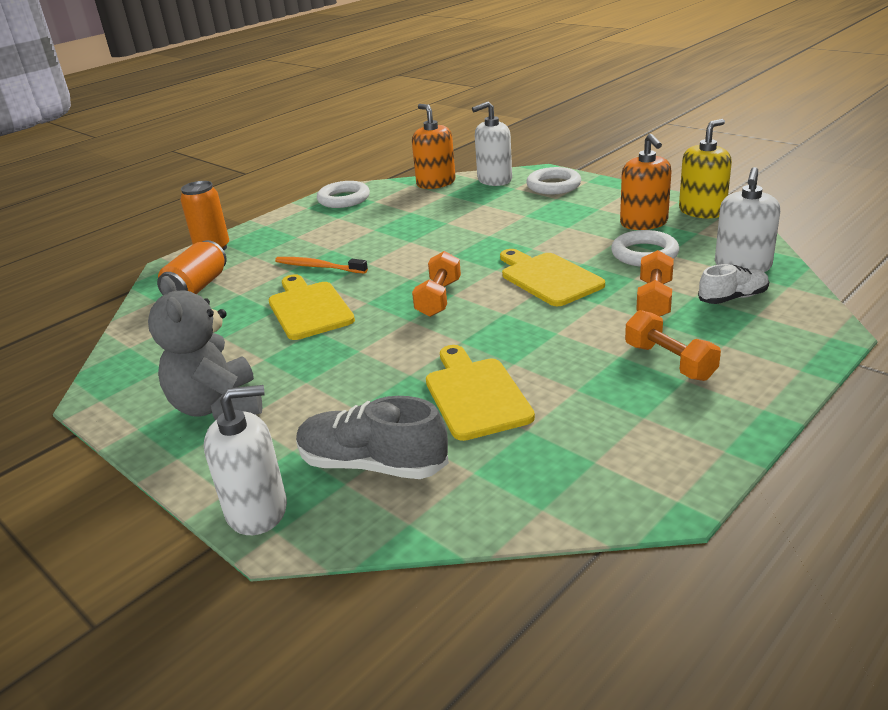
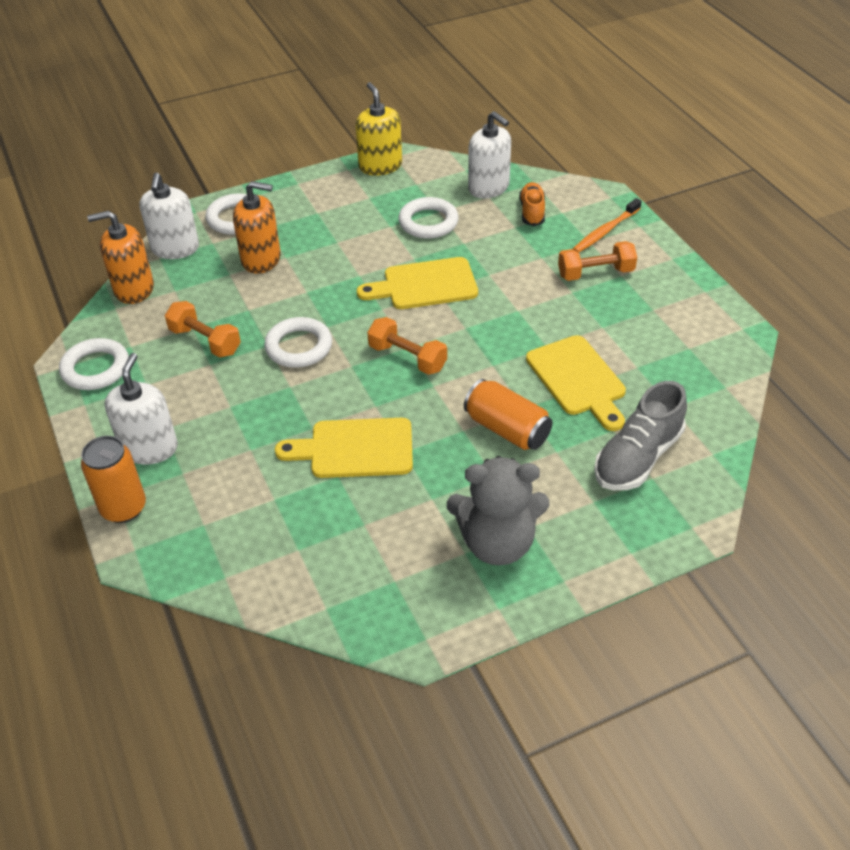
camera: 70 degrees left, 15 degrees up
(197, 288) = (225, 534): orange can -> orange can (507, 429)
(257, 510) = (662, 535): white soap dispenser -> white soap dispenser (149, 448)
(318, 267) = (265, 424): orange toothbrush -> orange toothbrush (605, 231)
(417, 252) = (299, 347): none -> white ring
(475, 395) = (578, 379): yellow cutting board -> yellow cutting board turned 120 degrees counterclockwise
(644, 223) = (372, 201): orange soap dispenser -> orange soap dispenser (261, 259)
(654, 300) = (506, 246): orange dumbbell -> orange dumbbell (205, 341)
(733, 298) = (532, 212): white shoe -> orange shoe

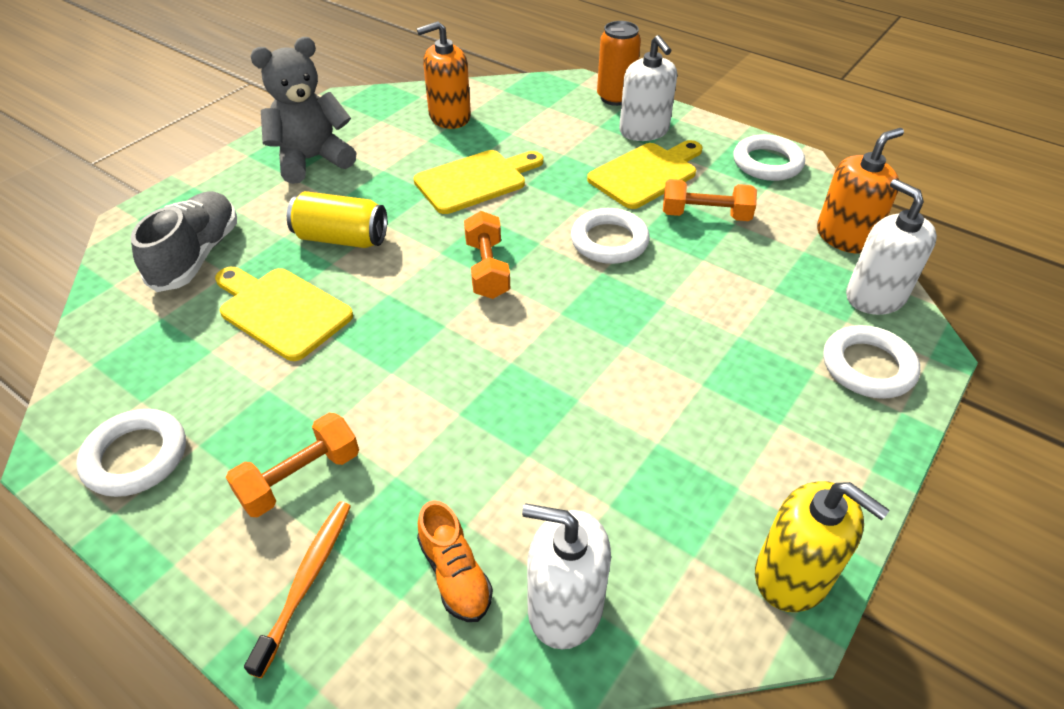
camera: 150 degrees right, 0 degrees up
(261, 259) = (763, 321): orange soap dispenser -> orange soap dispenser (449, 117)
(407, 358) = (487, 269): orange dumbbell -> orange dumbbell turned 75 degrees clockwise
(425, 285) = (533, 363): yellow cutting board -> yellow cutting board (646, 174)
(428, 222) = (607, 474): white ring -> white ring (136, 457)
(507, 429) = (341, 238): orange can -> yellow can

